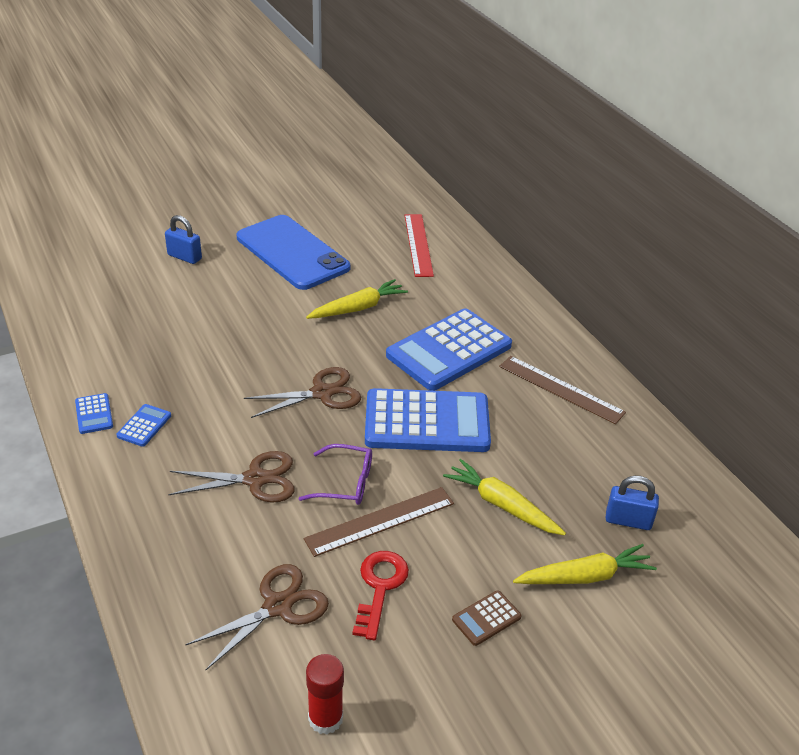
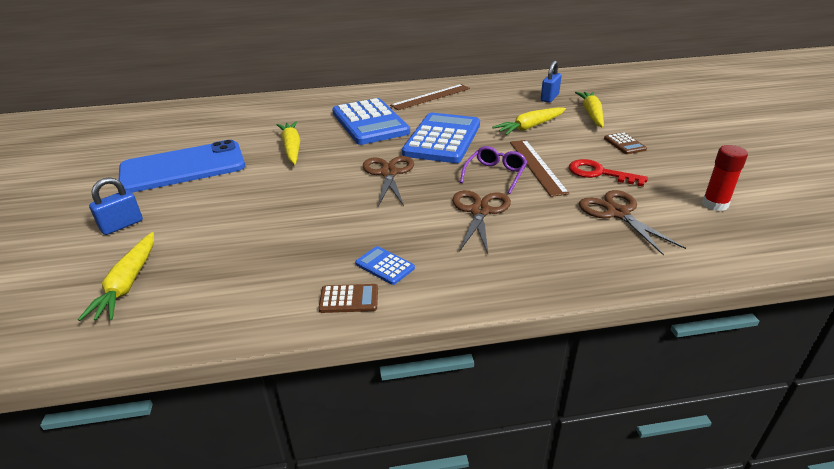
camera: 70 degrees left, 5 degrees down
(94, 414) = (349, 299): blue calculator -> brown calculator
(105, 291) = (128, 283): none -> yellow carrot
(418, 244) = (232, 117): red ruler -> none

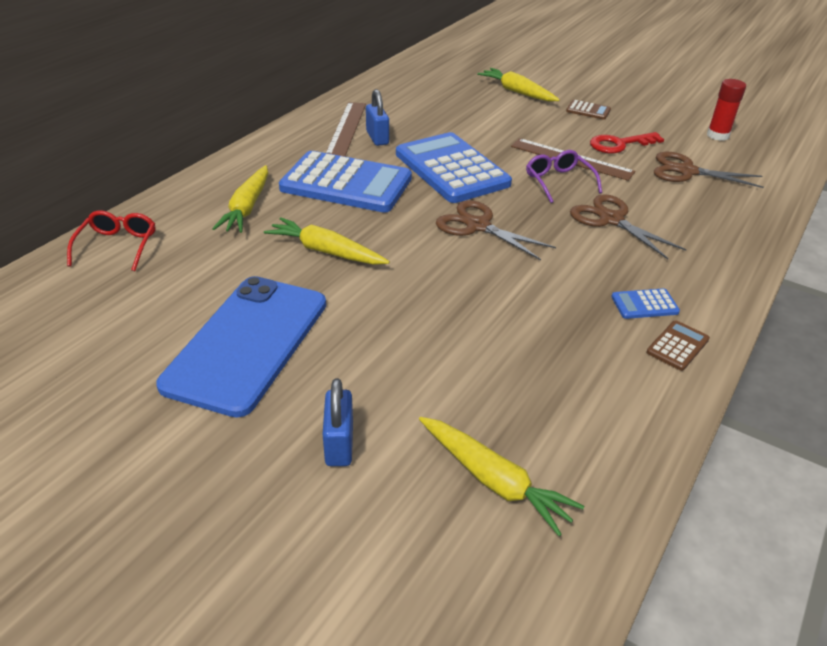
camera: 50 degrees left, 5 degrees up
(227, 108) = (117, 246): none -> red glasses
(530, 127) = (496, 124): yellow carrot -> yellow carrot (247, 207)
(549, 98) = (455, 88): blue padlock -> blue padlock (377, 138)

